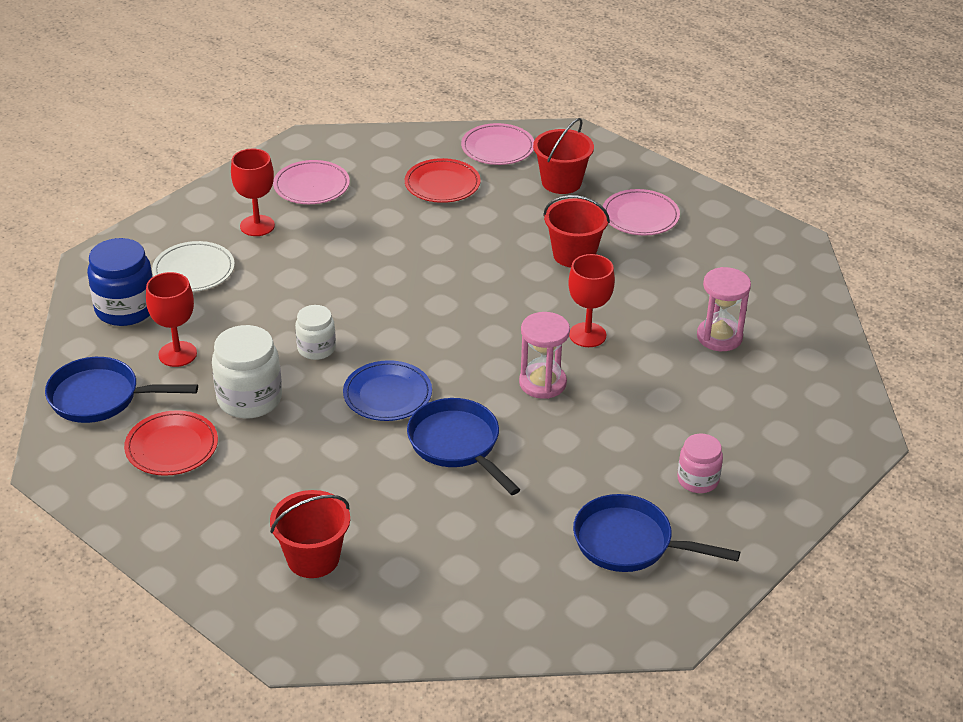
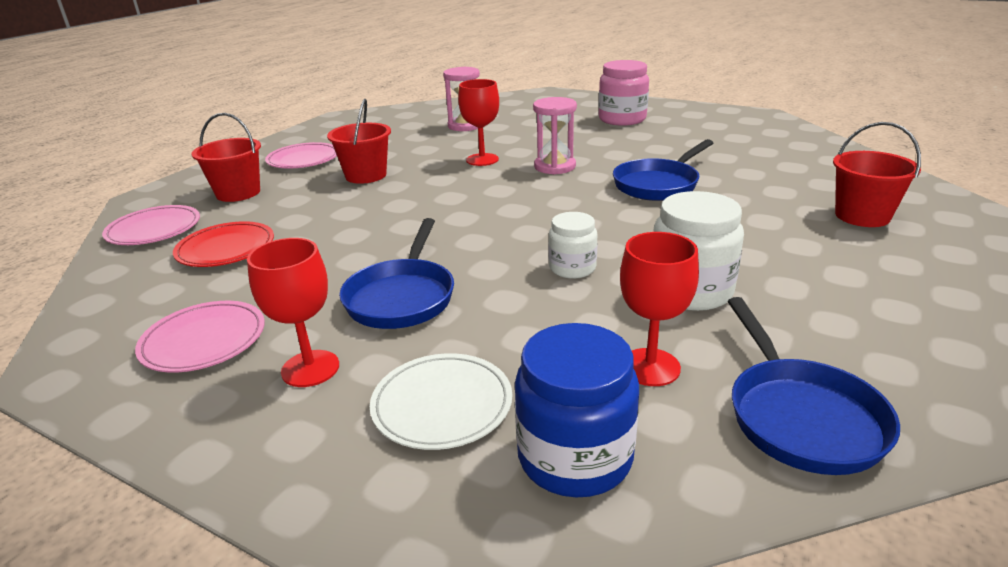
camera: 100 degrees left, 10 degrees down
(172, 447) = (822, 324): red plate -> none
(387, 395) = (618, 220): blue plate -> none
(629, 543) = (700, 128): blue pan -> blue pan (402, 297)
(698, 480) = (622, 119): pink jar -> pink jar, size x1.63

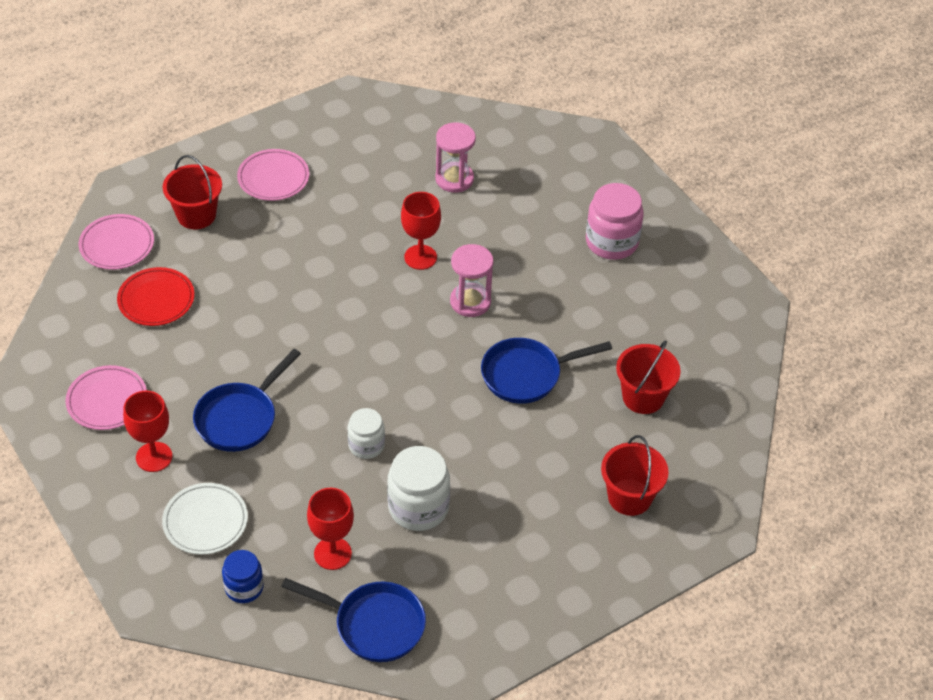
camera: 25 degrees right, 20 degrees up
(366, 175) = (308, 236): red bucket -> red bucket (643, 397)
(575, 457) = (244, 587): blue jar -> blue jar, size x0.61
(800, 416) = (374, 624): blue pan -> blue pan turned 90 degrees counterclockwise

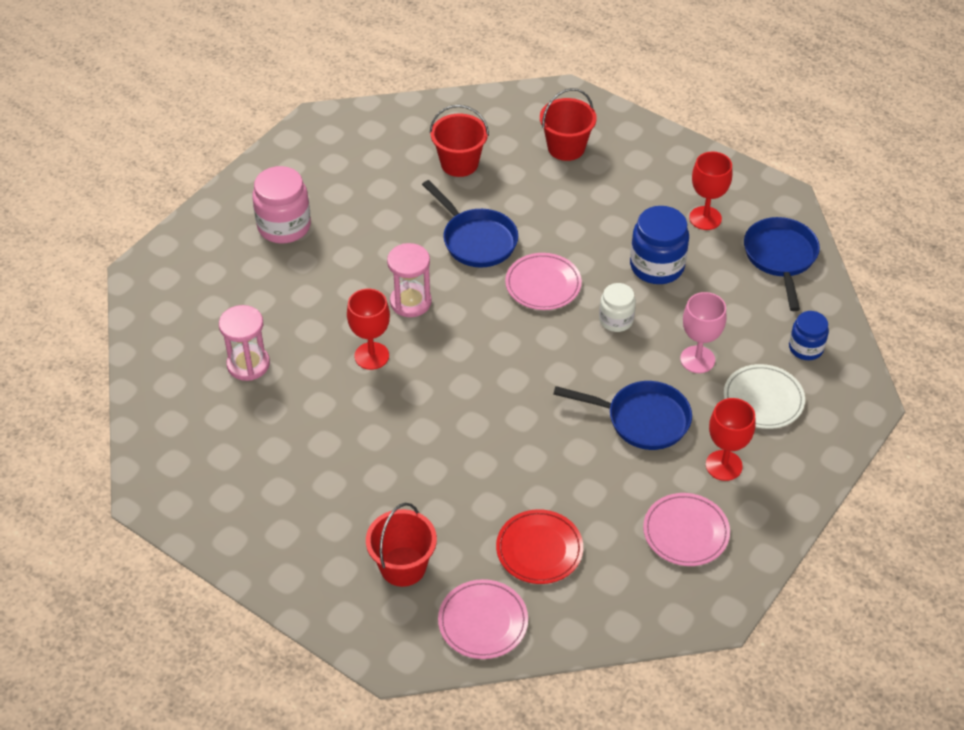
camera: 110 degrees left, 0 degrees up
(273, 178) = (314, 519): pink plate -> pink plate (543, 284)
(282, 489) = (697, 359): none -> pink goblet
(332, 553) = (736, 304): red goblet -> red goblet (705, 218)
(418, 507) = (657, 266): white jar -> blue jar

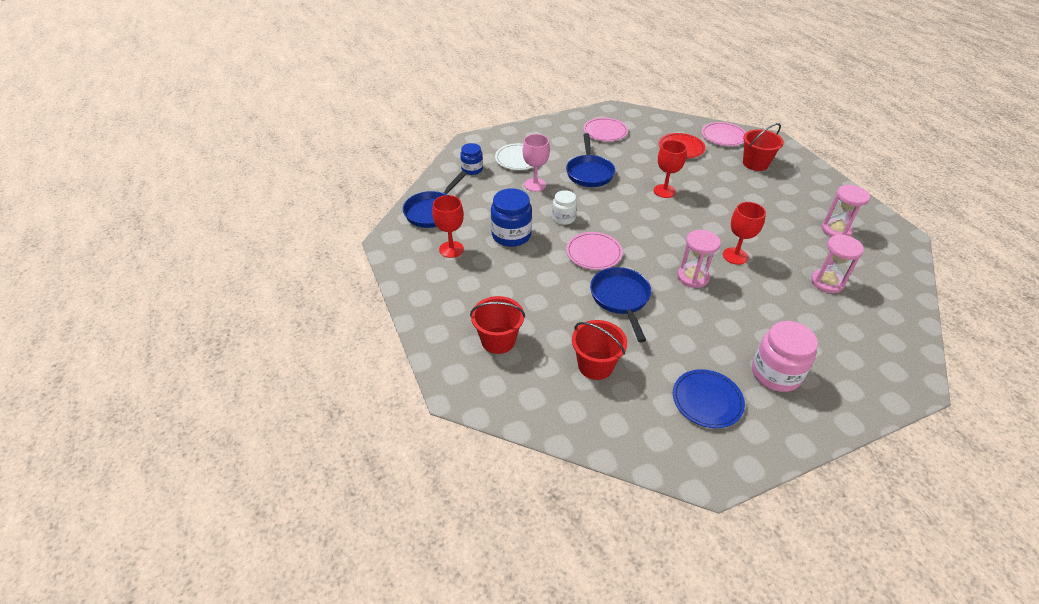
camera: 150 degrees left, 5 degrees down
(248, 464) = (836, 230): none -> pink hourglass
(341, 175) = (707, 400): none -> blue plate
(642, 419) = (589, 173): blue pan -> blue pan turned 135 degrees counterclockwise
(724, 465) = (564, 145): red goblet -> red goblet (664, 191)

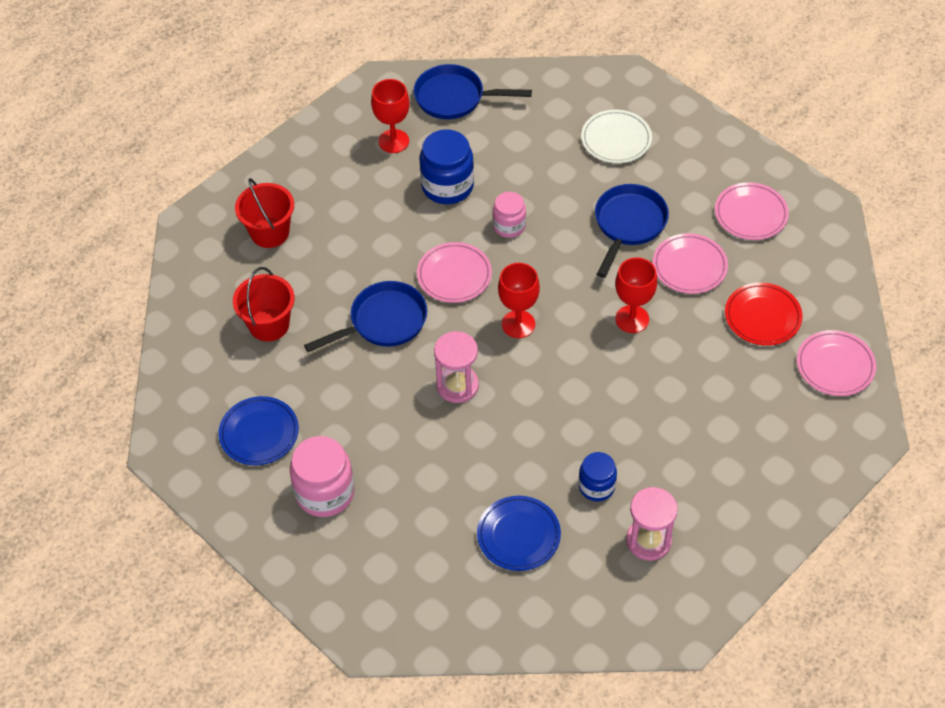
camera: 70 degrees right, 10 degrees up
(472, 169) = (563, 101): blue jar -> blue jar (596, 486)
(535, 185) = (565, 175): pink goblet -> none
(563, 218) = (509, 226): white jar -> pink jar
(589, 173) = (628, 224): blue pan -> blue pan turned 135 degrees clockwise
(633, 161) = (689, 266): none -> pink plate
(735, 256) = (523, 424): red goblet -> red goblet (518, 324)
(755, 163) = (775, 419): red bucket -> none
(827, 282) = (518, 535): pink hourglass -> blue plate

